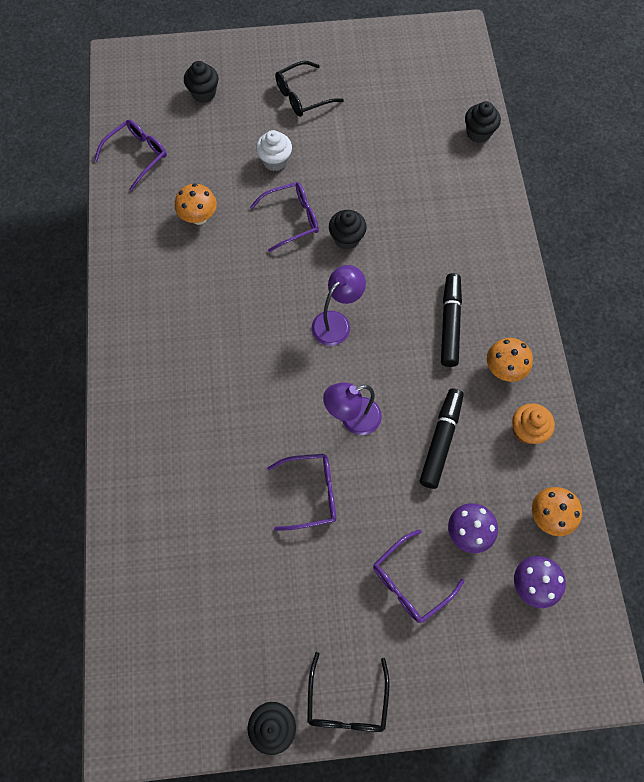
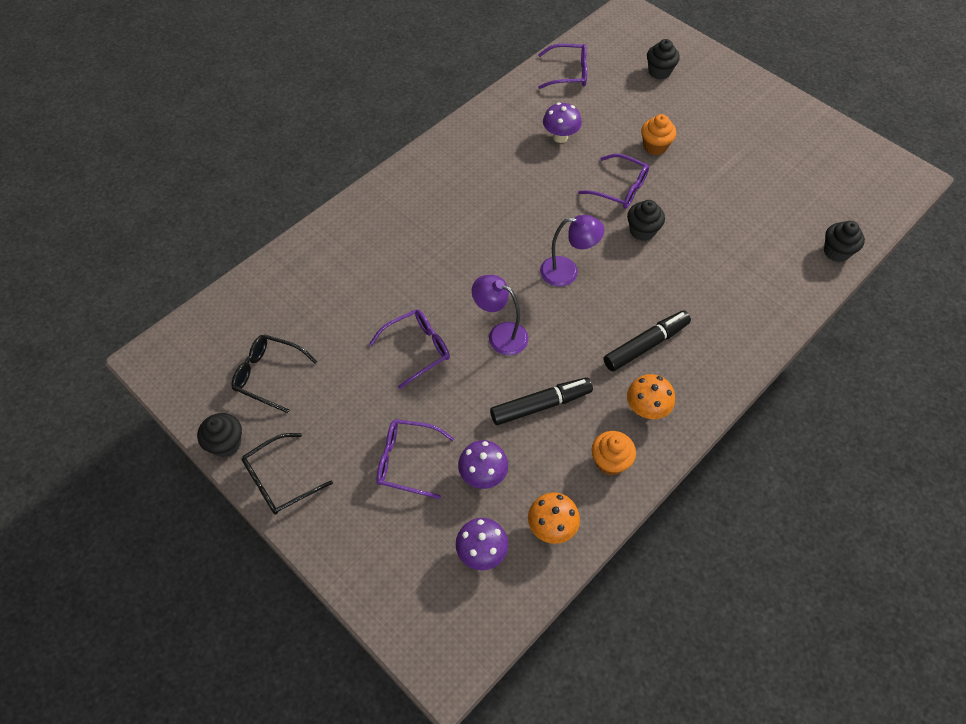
camera: 50 degrees right, 10 degrees down
(199, 217) = (560, 137): orange mushroom -> purple mushroom
(275, 161) = (655, 146): white cupcake -> orange cupcake
(302, 96) = (726, 124): black glasses -> black glasses (267, 374)
(312, 493) = (418, 349): purple glasses -> purple glasses turned 75 degrees counterclockwise

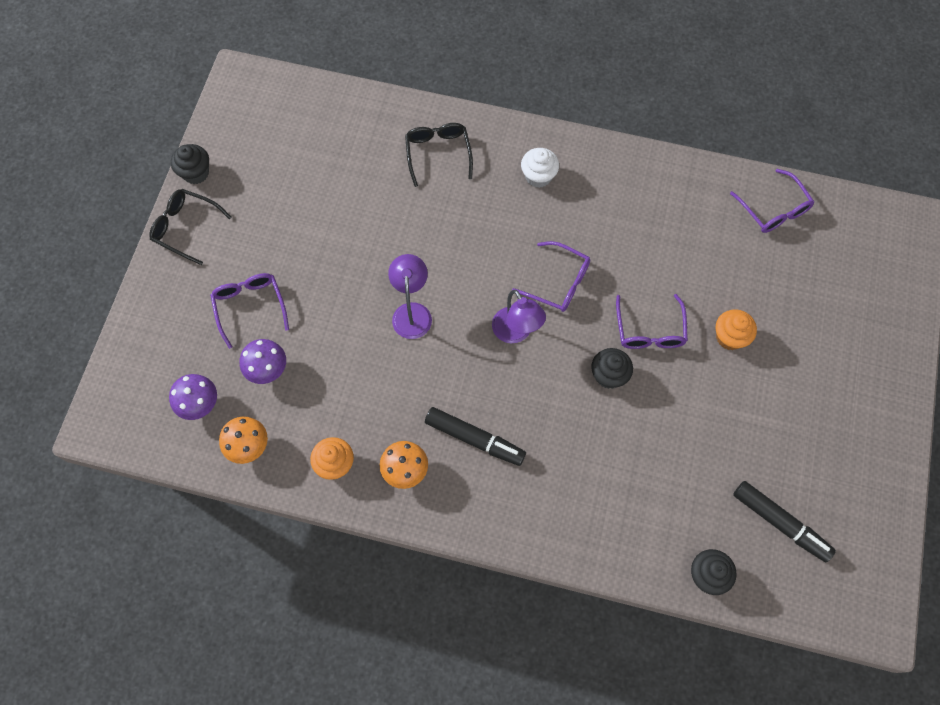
camera: 60 degrees right, 10 degrees up
(267, 374) = (270, 163): black glasses -> black glasses (438, 153)
(418, 349) = (359, 256): purple glasses -> purple glasses (559, 283)
(437, 190) = (538, 176): none -> white cupcake
(541, 405) = (359, 381): black marker -> black marker (780, 523)
(560, 137) = (679, 245): purple mushroom -> none
(659, 72) = (843, 293): black cupcake -> none

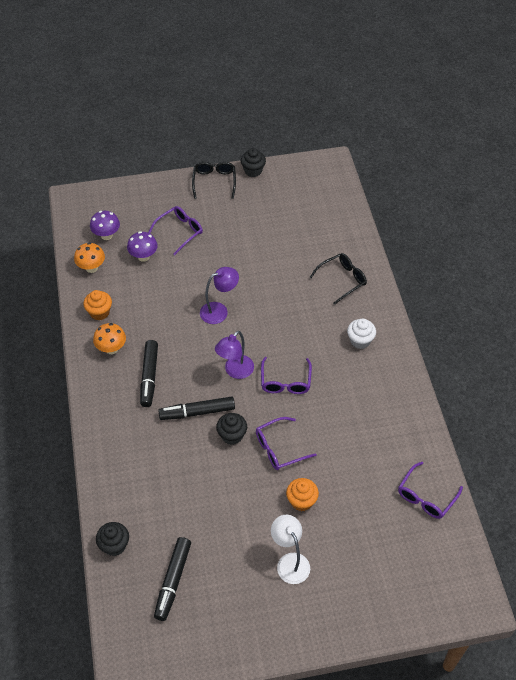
camera: 65 degrees right, 15 degrees down
(556, 402) = (197, 412): none -> black marker
(801, 383) = (290, 562): none -> white lamp

